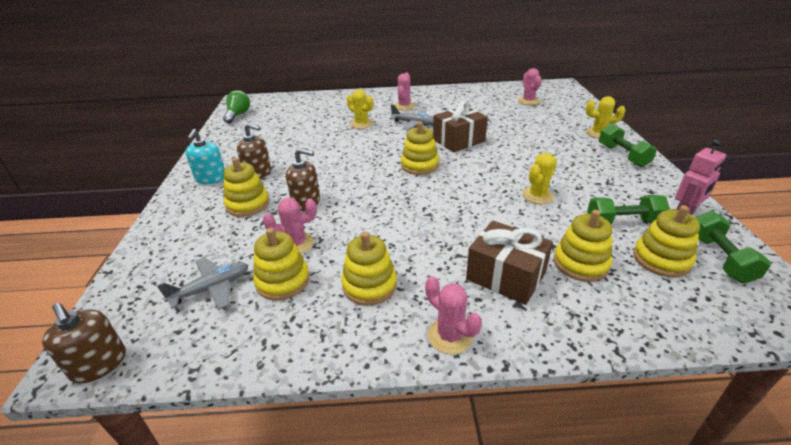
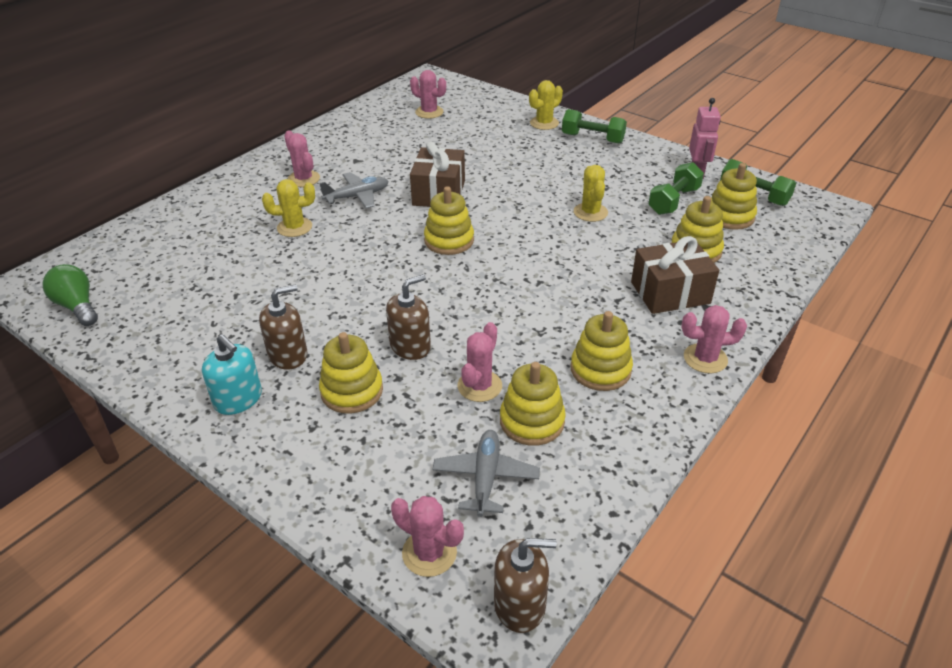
camera: 50 degrees left, 5 degrees up
(129, 300) = (429, 553): none -> pink cactus

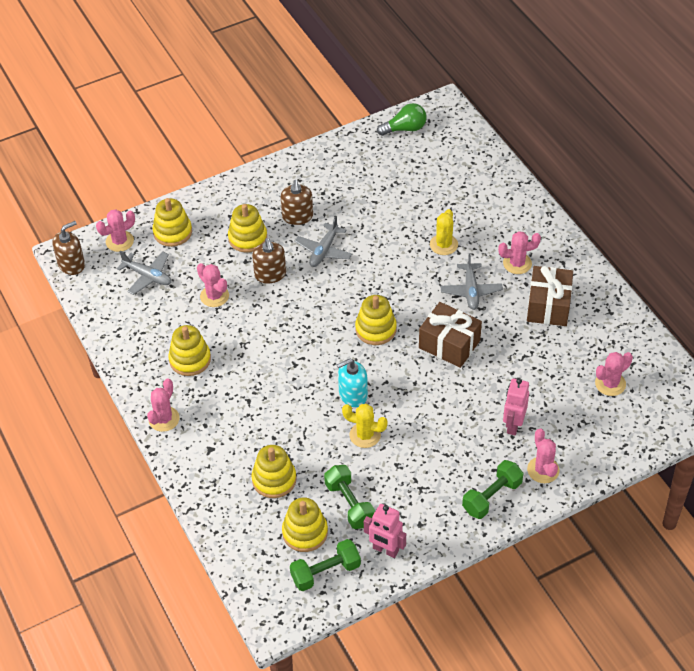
camera: 115 degrees right, 10 degrees up
(238, 399) = (272, 189): turquoise soap dispenser -> turquoise soap dispenser (353, 395)
(344, 312) = (324, 250): none -> grey plane
(510, 143) = (513, 425): none -> pink robot
(520, 604) = (71, 264): brown soap dispenser -> brown soap dispenser turned 150 degrees counterclockwise
(532, 421) = (172, 310): yellow stacking toy -> yellow stacking toy (172, 232)
(544, 123) = (543, 470): yellow cactus -> pink cactus
(670, 292) = (237, 435): brown gift -> brown gift (548, 306)

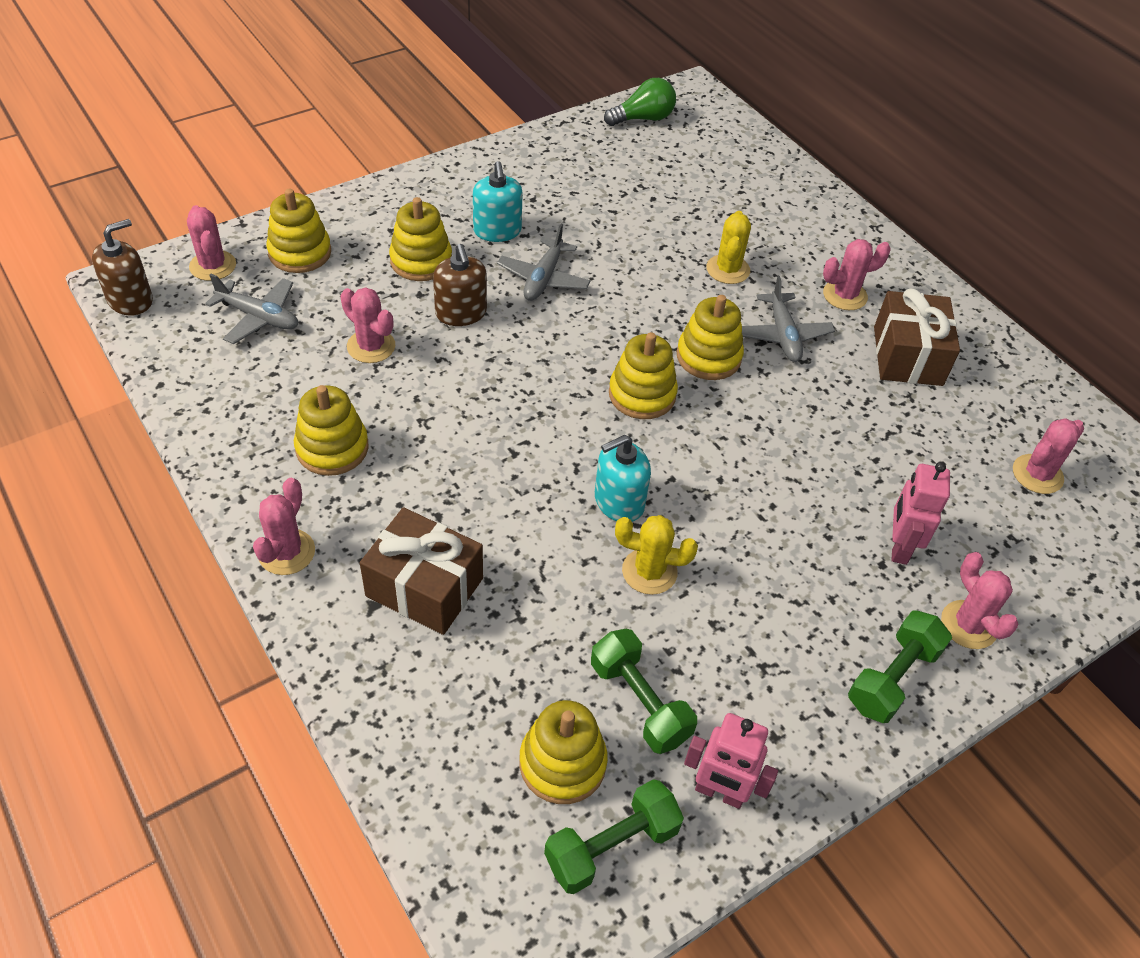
camera: 10 degrees left, 0 degrees up
(119, 241) = (213, 266): pink cactus -> pink cactus turned 75 degrees counterclockwise
(274, 479) = (495, 659): yellow stacking toy -> yellow stacking toy (708, 357)
(297, 216) = (497, 231): brown soap dispenser -> turquoise soap dispenser
(449, 344) = (765, 416): brown gift -> brown gift (424, 587)

